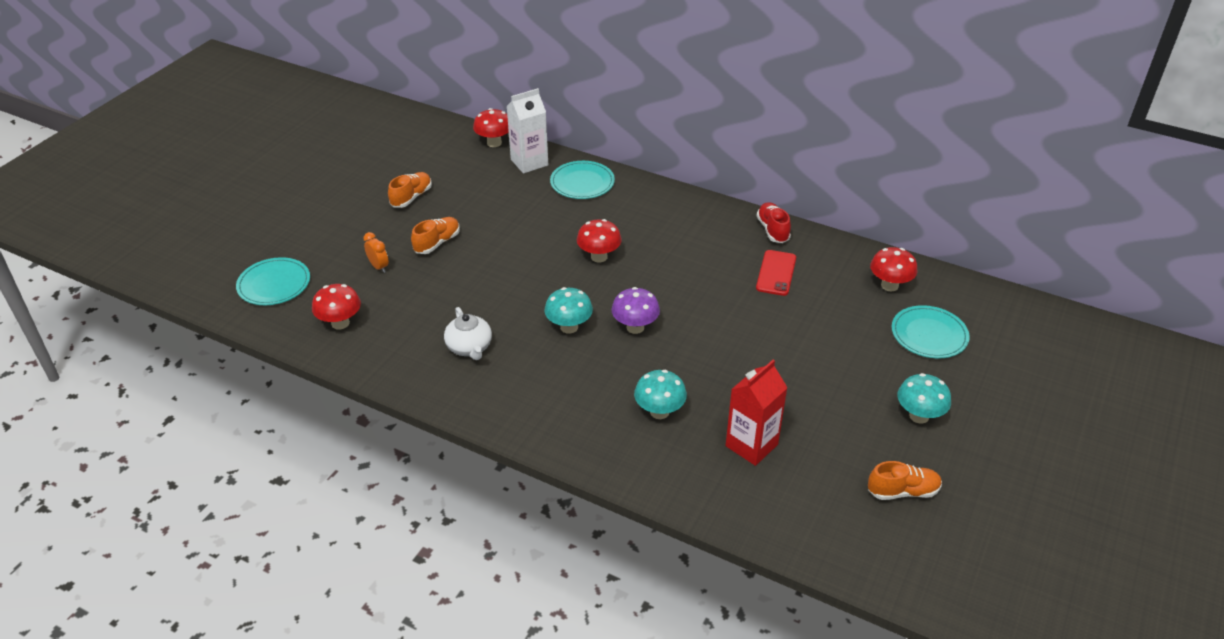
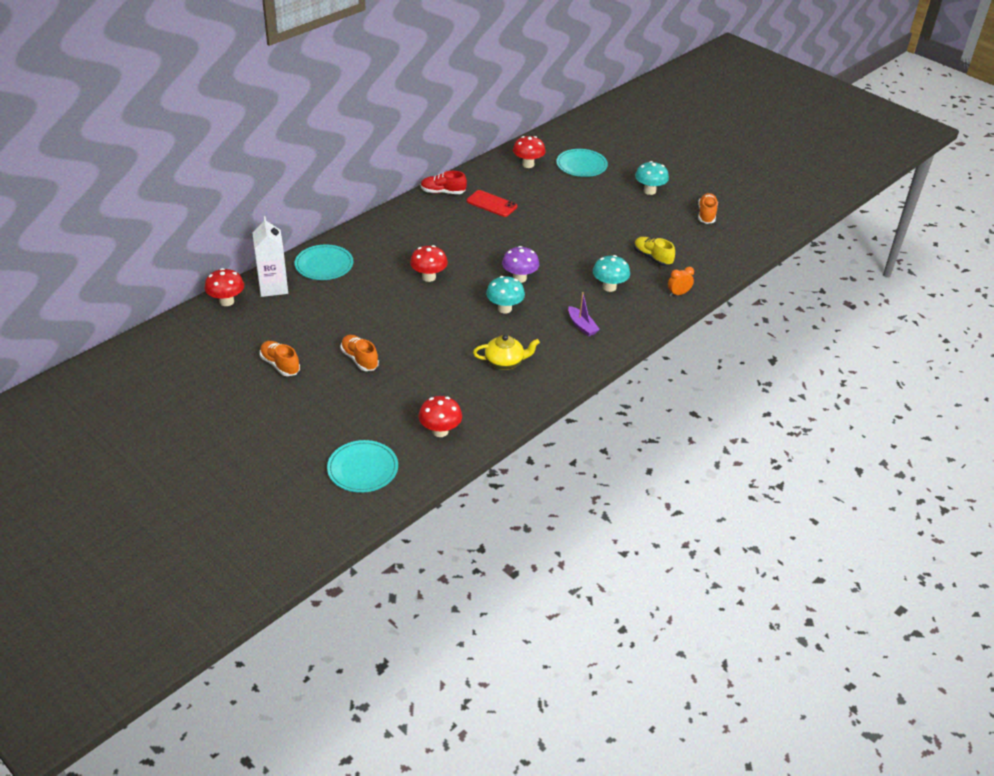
camera: 75 degrees left, 0 degrees up
(379, 267) = (374, 399): orange clock -> orange clock (678, 293)
(469, 347) = (505, 362): white teapot -> yellow teapot
(565, 400) = (582, 326): none -> purple boat
(751, 445) = (652, 258): red carton -> yellow shoe

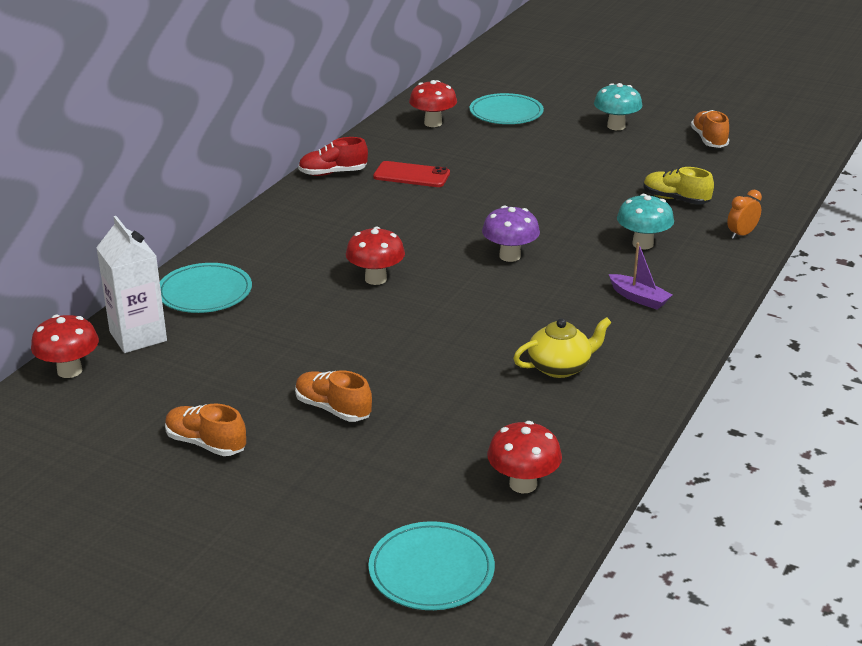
camera: 15 degrees left, 10 degrees down
(504, 308) = (513, 298): turquoise mushroom -> none

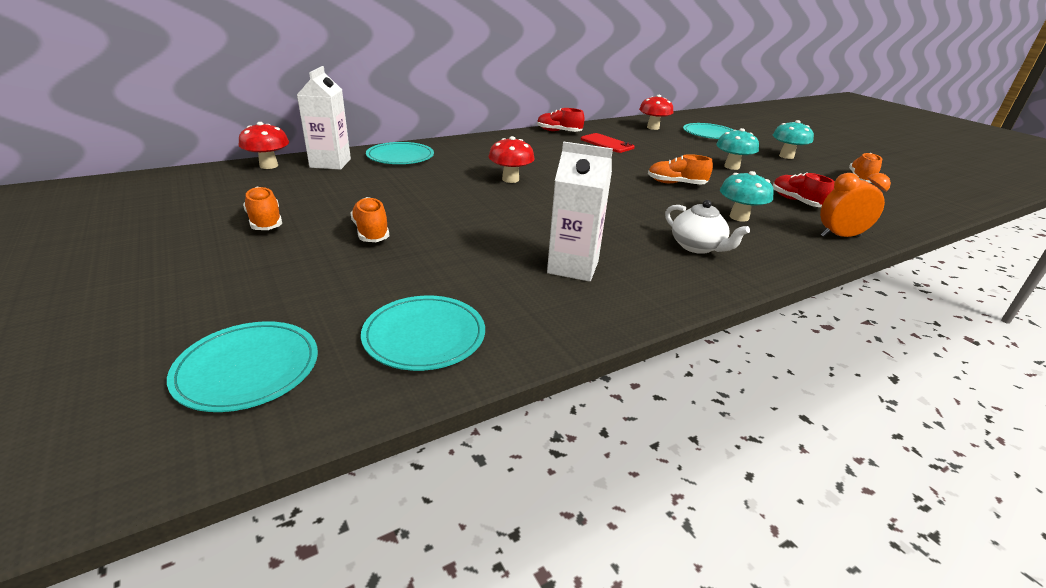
camera: 30 degrees right, 0 degrees up
(510, 256) = (621, 194): purple mushroom -> none
(523, 484) = (424, 336): red mushroom -> turquoise plate
(546, 217) = (676, 183): none -> orange shoe
(560, 367) = (573, 267): yellow teapot -> white carton
(577, 167) = (731, 167): none -> turquoise mushroom
(639, 298) = (697, 247): purple boat -> white teapot
(675, 199) = (796, 201): yellow shoe -> red shoe
(741, 234) = (840, 236): orange clock -> orange clock, size x1.52

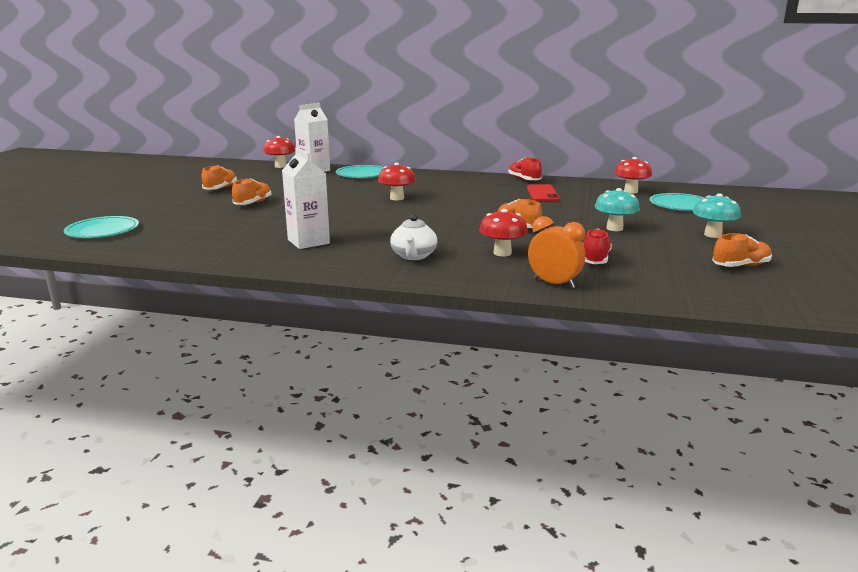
camera: 45 degrees right, 10 degrees down
(424, 336) = (176, 242): turquoise plate -> none
(739, 217) = (502, 253): turquoise mushroom -> red mushroom

